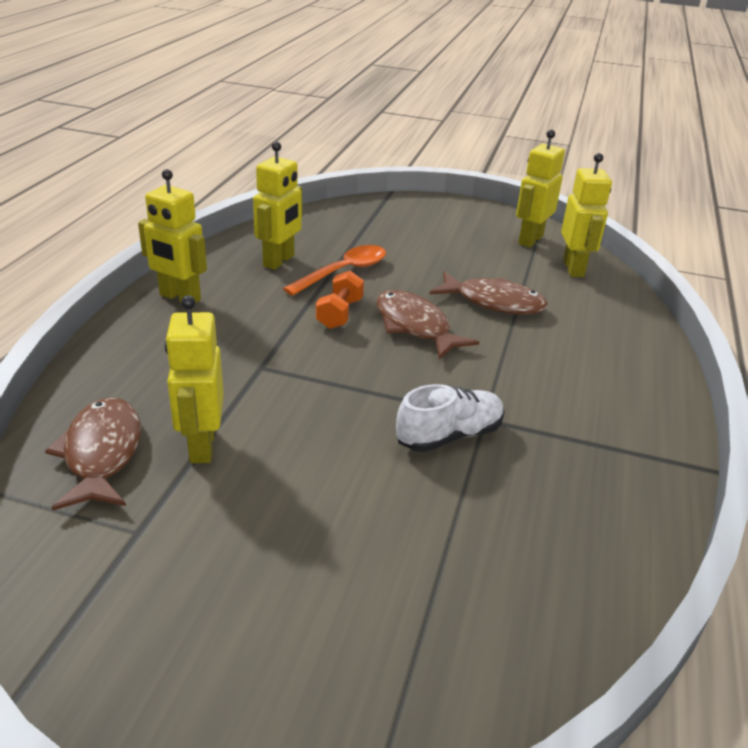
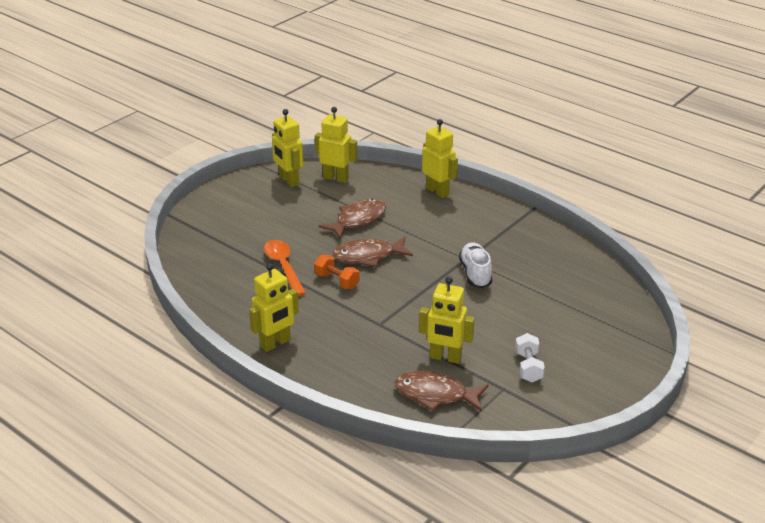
camera: 65 degrees left, 0 degrees up
(209, 554) = (528, 367): none -> white dumbbell
(279, 261) = (250, 291): yellow robot -> yellow robot (437, 191)

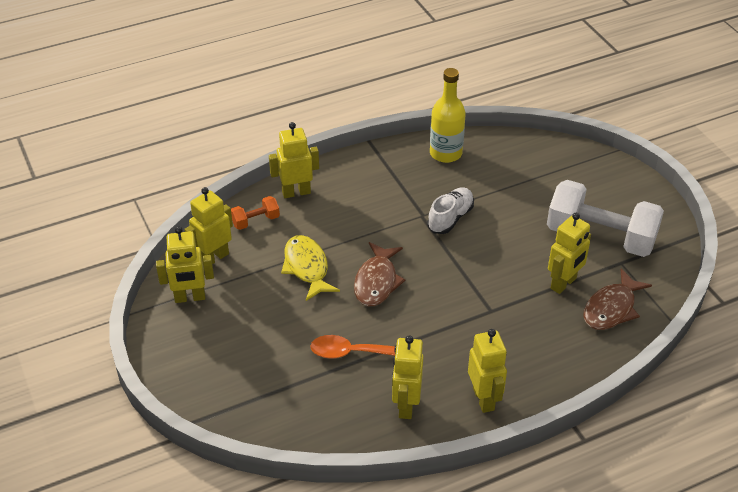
camera: 65 degrees left, 10 degrees up
(244, 305) = (405, 405): none -> yellow robot
(337, 281) = (405, 319): orange dumbbell -> orange dumbbell (255, 221)
(358, 220) = (307, 267): brown fish -> yellow fish
(475, 274) = (450, 218): white shoe -> white shoe turned 105 degrees clockwise
(528, 367) = (600, 237): white dumbbell -> white dumbbell, size x2.27
(558, 250) = (445, 153): none -> yellow bottle

